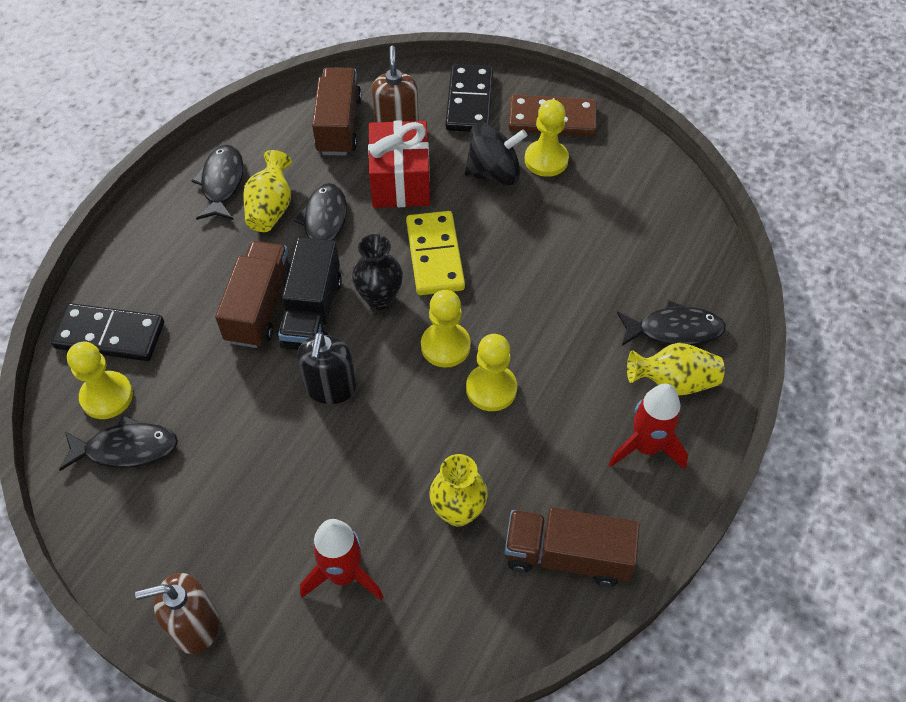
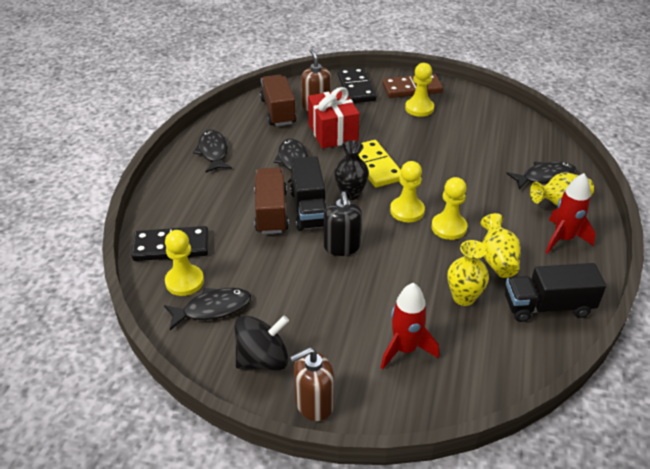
camera: 15 degrees left, 15 degrees down
(271, 208) = (253, 160): yellow vase -> yellow vase (497, 260)
(494, 173) = (390, 119): black spinning top -> black spinning top (263, 359)
(567, 555) = (547, 306): brown truck -> black truck

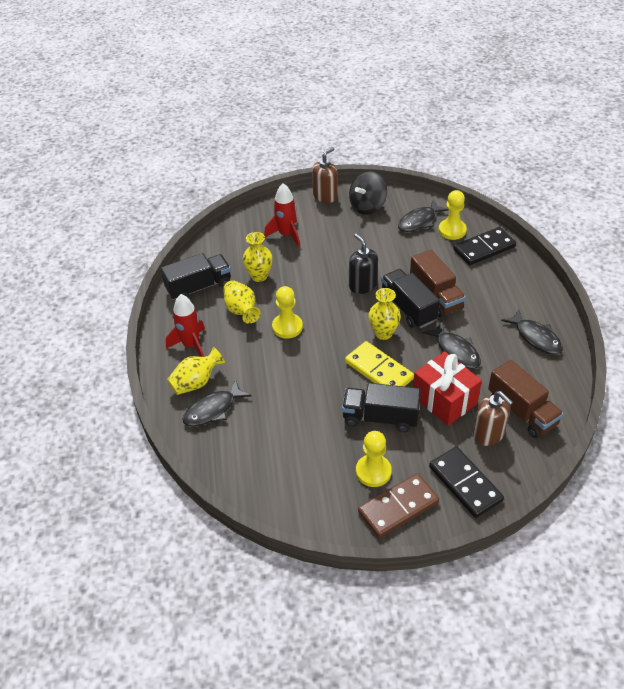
camera: 160 degrees right, 5 degrees up
(350, 194) = (383, 333): black vase -> yellow vase
(394, 135) = (380, 417): none -> black truck
(407, 211) = (327, 332): yellow pawn -> none

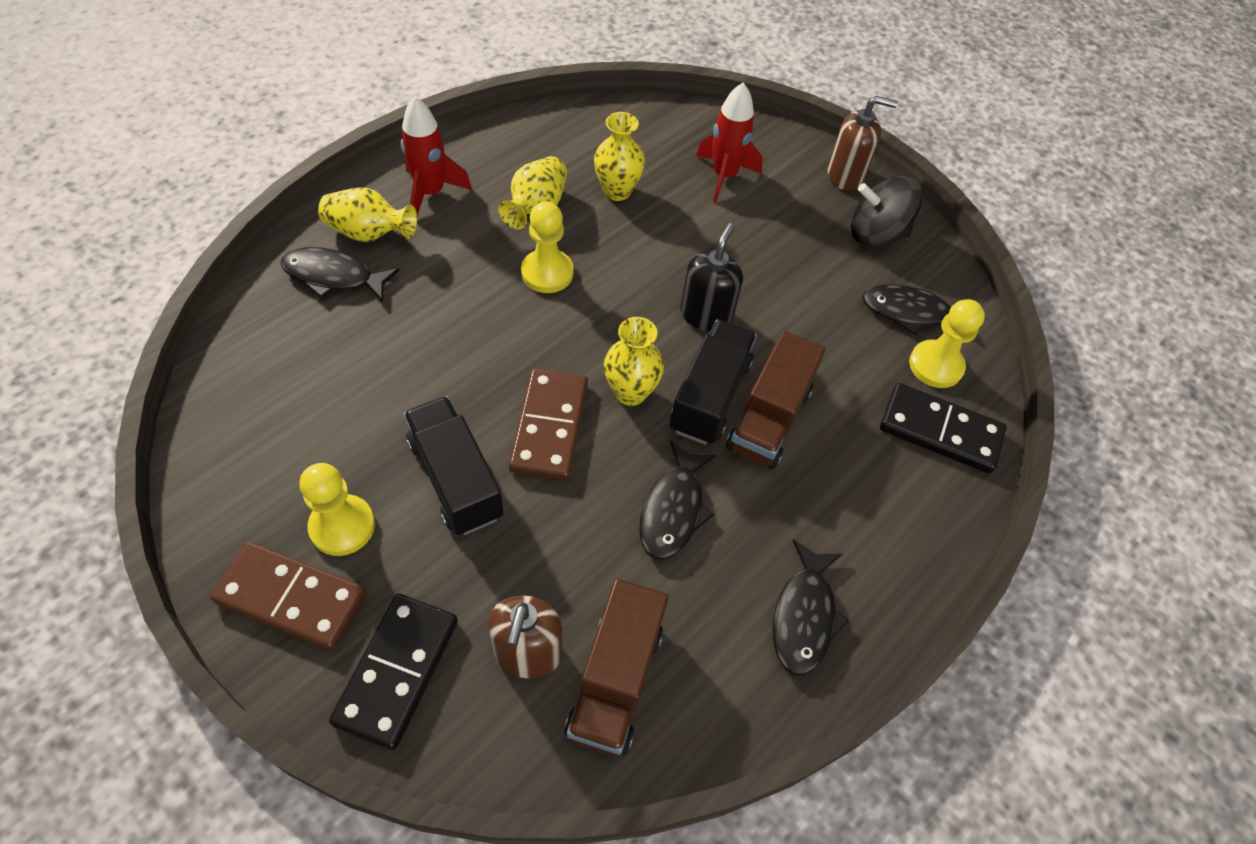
camera: 45 degrees right, 10 degrees up
(199, 287) = (541, 143): black truck -> none
(379, 370) = (550, 427): yellow domino -> brown domino
(444, 400) = (555, 547): red gift -> none

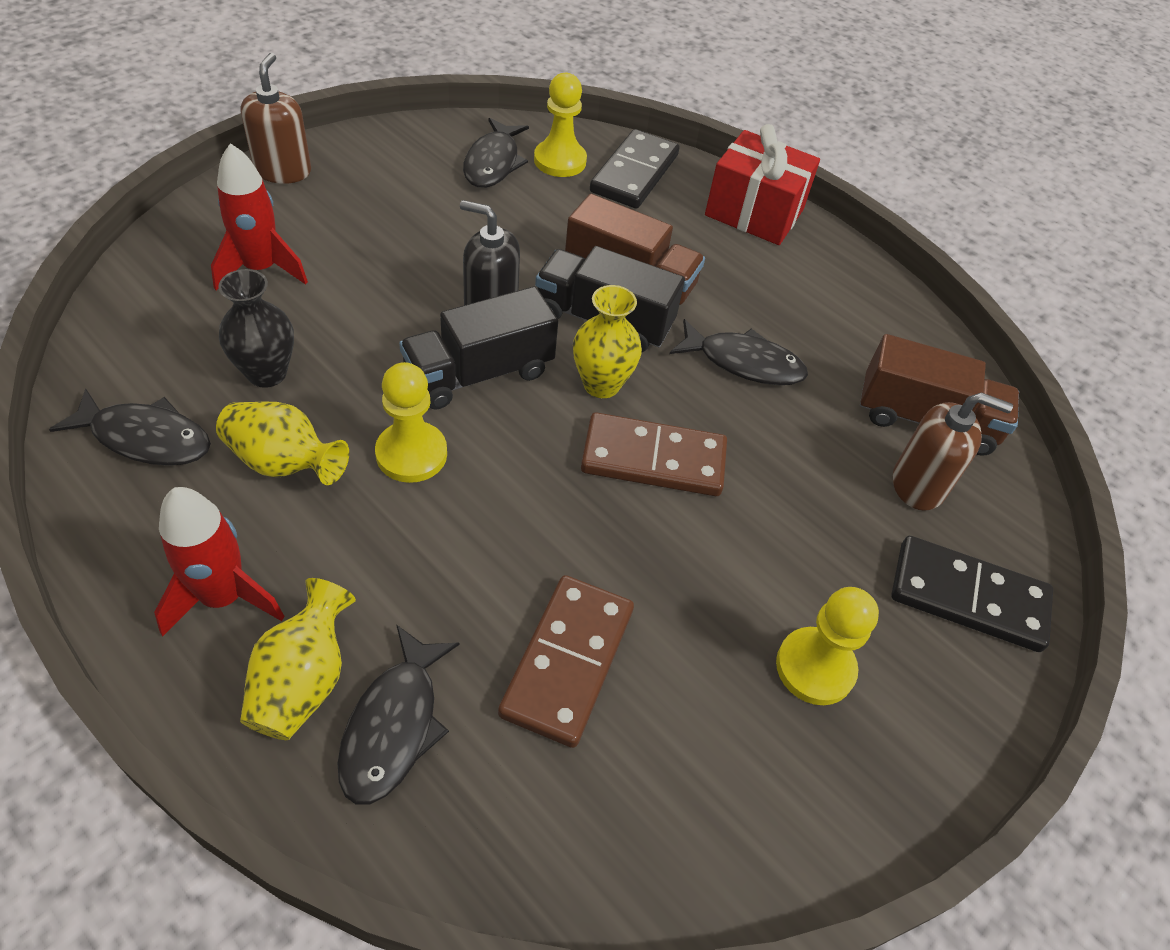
camera: 90 degrees left, 5 degrees down
(292, 597) = (915, 713): brown domino -> brown domino (567, 661)
(456, 479) = (733, 550): black truck -> black truck (479, 373)
(617, 191) = (267, 373): yellow vase -> black vase
(804, 616) = (834, 288): black fish -> black fish (146, 438)
(876, 233) = (380, 165): black spinning top -> none
(912, 546) = (754, 213): none -> red gift

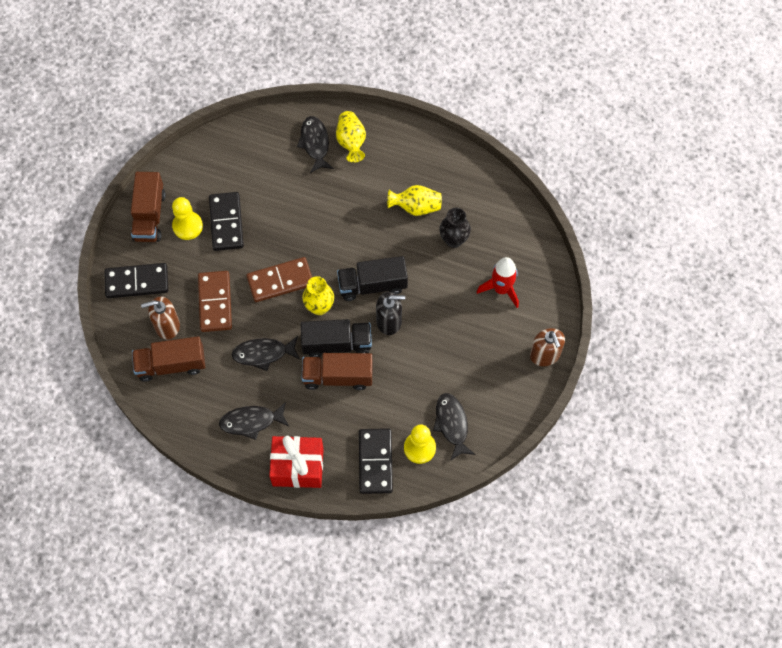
camera: 160 degrees right, 15 degrees up
(146, 438) = (471, 191): black fish -> black fish (251, 421)
(223, 597) = (396, 153): red rocket -> none
(411, 454) = (373, 234): yellow pawn -> none
(479, 373) = (372, 285): black truck -> black truck turned 135 degrees counterclockwise
(567, 661) = (272, 187): brown domino -> brown domino (215, 302)
(717, 630) = (226, 223): none -> black domino
(906, 741) = (149, 216): none -> brown truck

